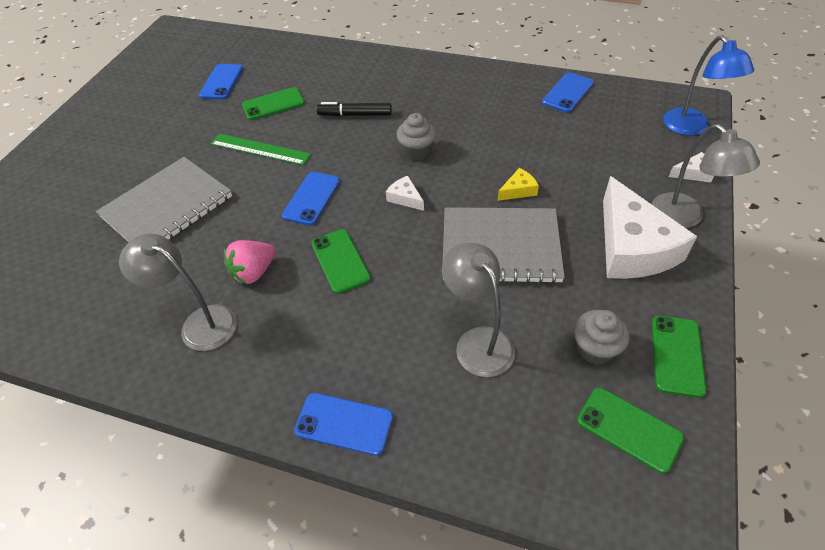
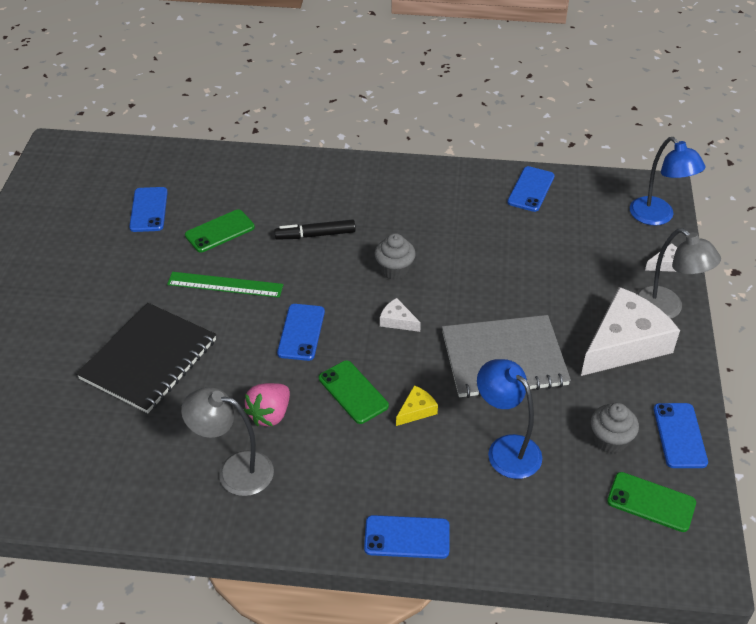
camera: 15 degrees left, 5 degrees down
(167, 207) = (149, 359): grey notebook -> black notebook
(478, 341) = (506, 449): grey lamp -> blue lamp
(518, 190) = (507, 300): yellow cheese -> yellow cheese (416, 410)
(632, 247) = (624, 343): white cheese -> white cheese turned 105 degrees counterclockwise
(677, 355) = (679, 435): green phone -> blue phone

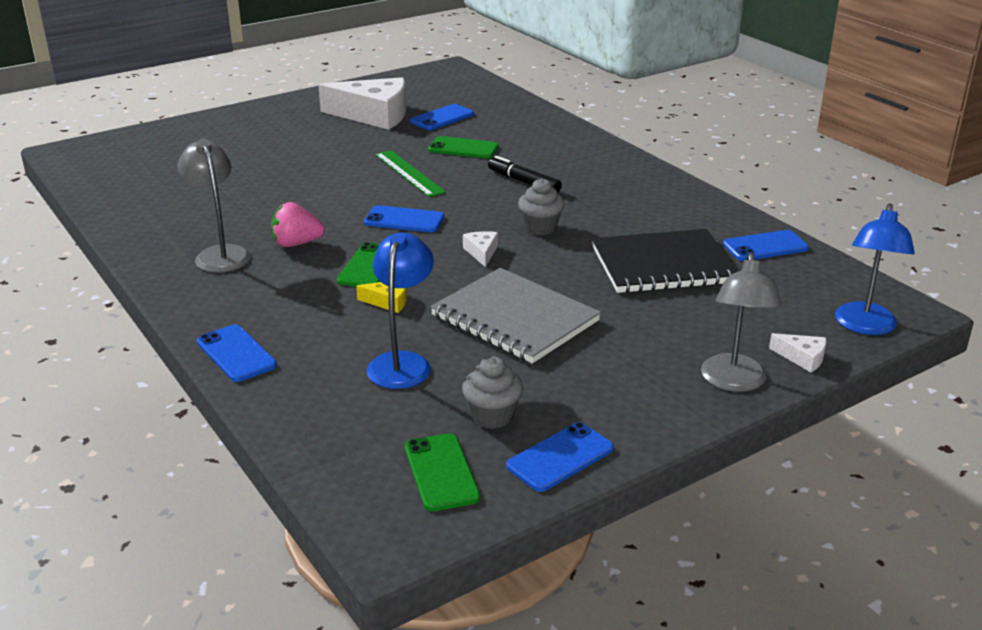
camera: 50 degrees right, 15 degrees down
(149, 359) = (290, 180): black notebook -> black notebook (663, 265)
(301, 332) = (404, 220): blue phone -> blue phone turned 45 degrees clockwise
(624, 343) = (641, 375): white cheese -> white cheese (374, 115)

